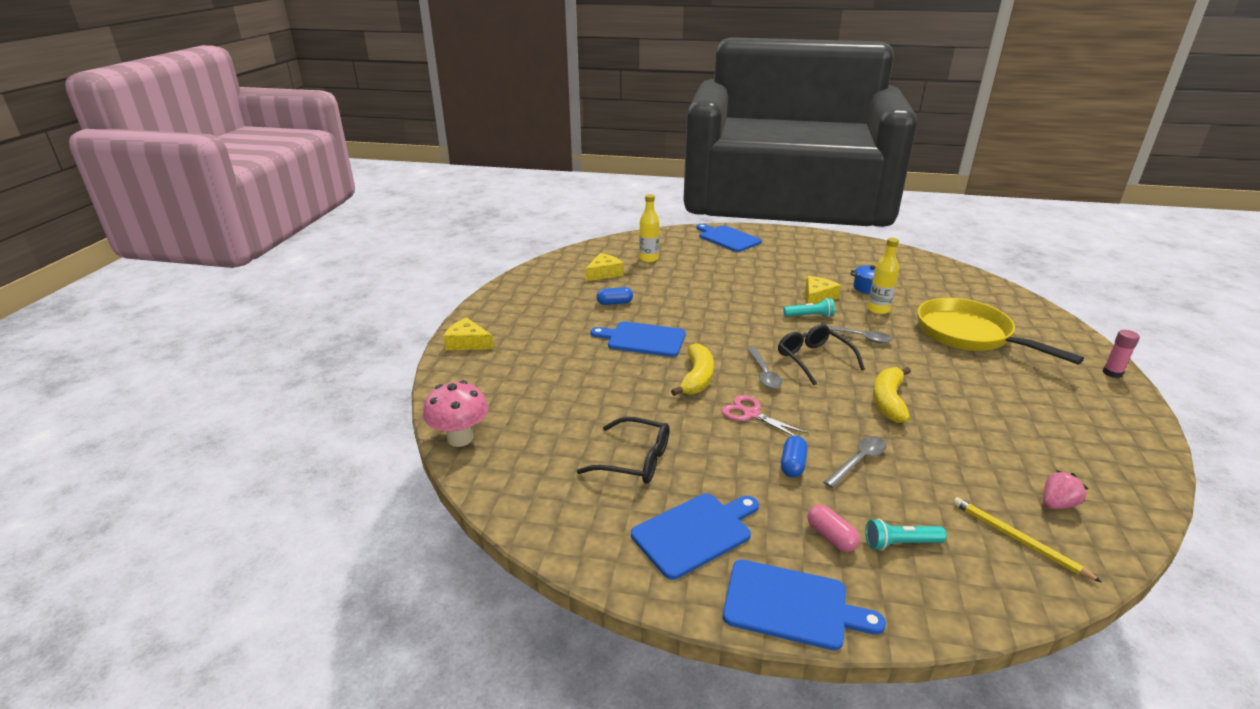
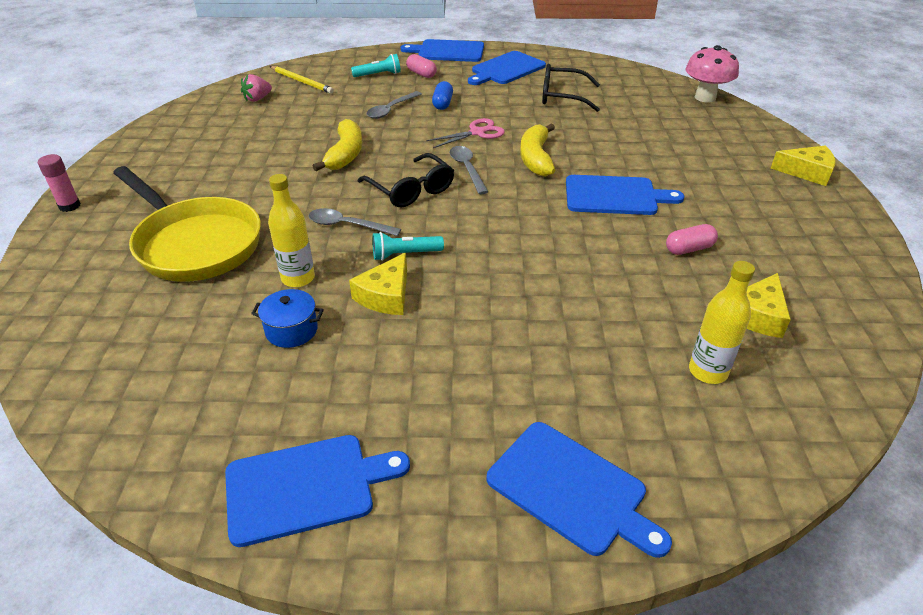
camera: 170 degrees right, 10 degrees up
(614, 303) = (689, 249): blue capsule -> pink capsule
(751, 414) = (477, 133): pink scissors -> pink scissors turned 60 degrees counterclockwise
(835, 246) = (306, 487): none -> blue cutting board

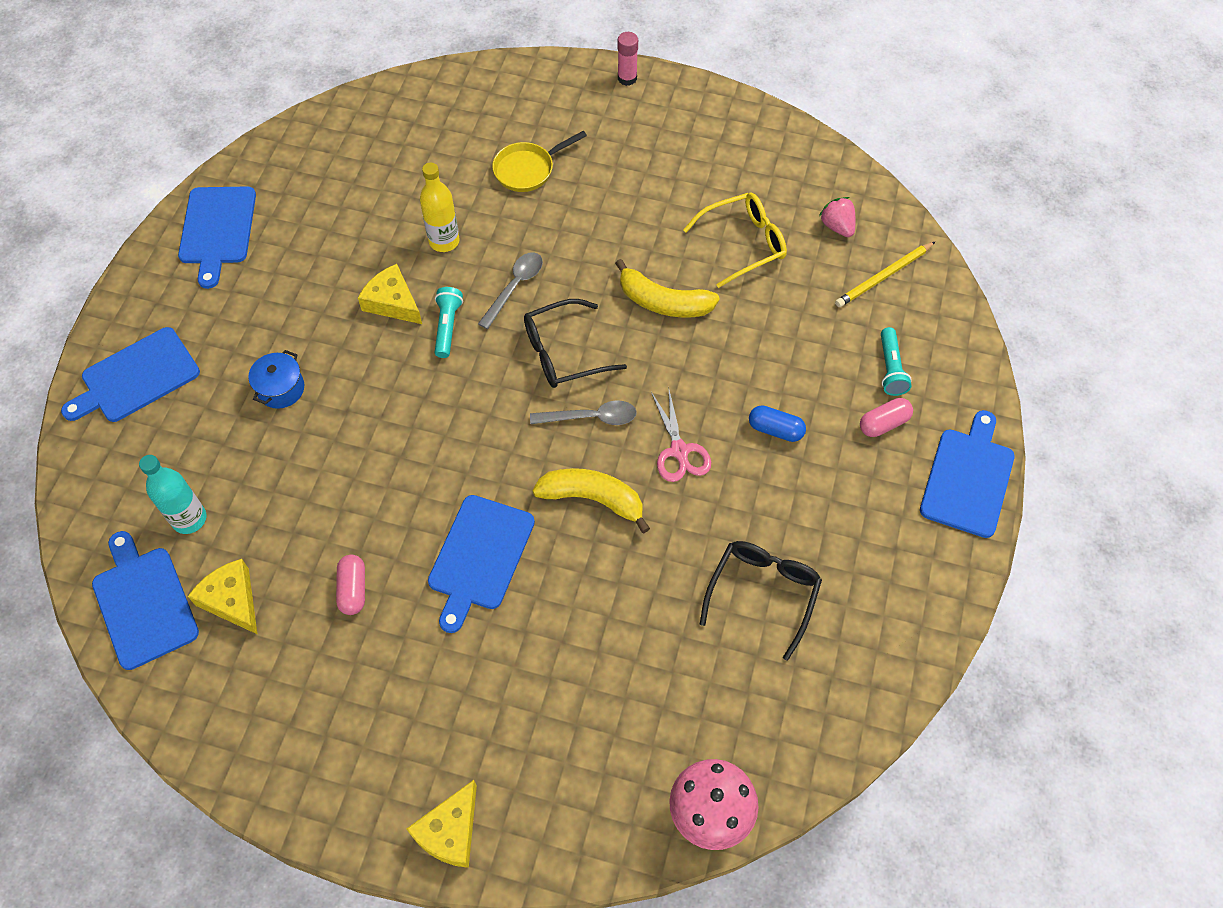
camera: 105 degrees right, 20 degrees up
(195, 244) = (528, 169): yellow pan -> yellow pan, size x0.51
(279, 130) = (744, 243): none -> yellow glasses
(291, 330) = (376, 232): blue pot -> blue pot (281, 389)
(391, 109) = (771, 366): grey spoon -> none
(506, 69) = (880, 545): blue cutting board -> blue cutting board (143, 603)
(707, 371) = (189, 519): yellow bottle -> turquoise bottle

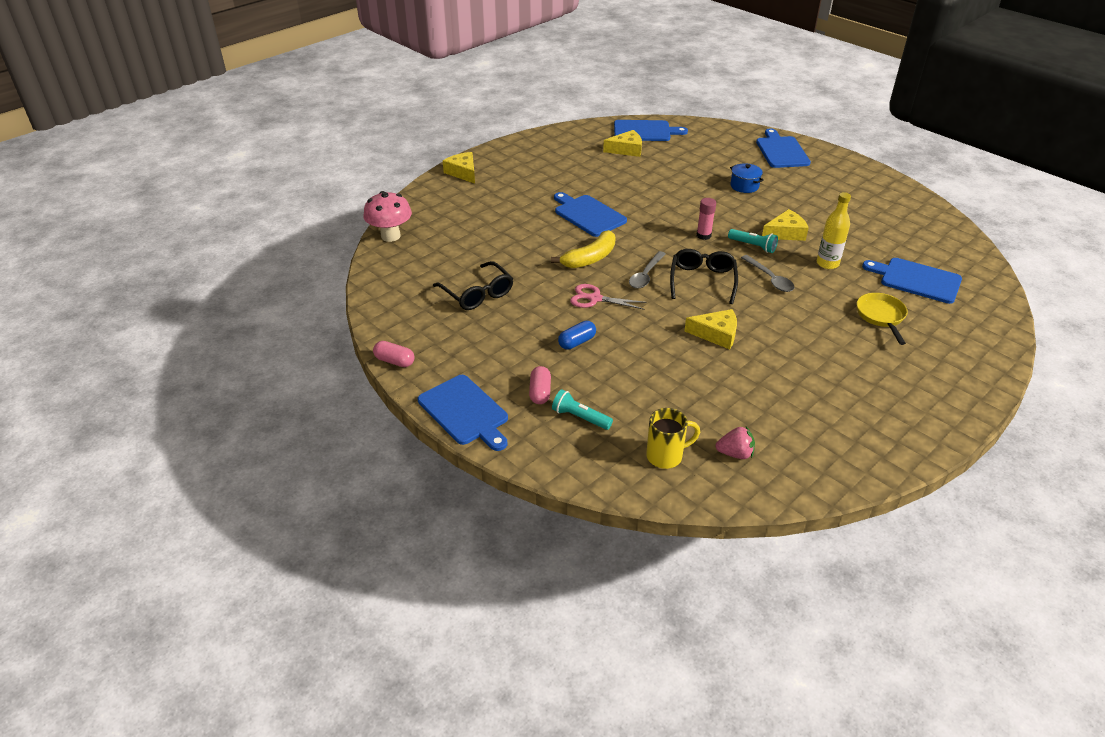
camera: 120 degrees right, 20 degrees down
(189, 519) = (681, 148): turquoise bottle -> none
(217, 229) = (881, 192): blue cutting board -> blue cutting board (917, 280)
(353, 589) = (603, 178): pink capsule -> pink capsule (394, 361)
(627, 78) = (972, 401): pink glue stick -> pink glue stick (703, 235)
(663, 302) = (716, 334): yellow banana -> yellow cheese
(744, 243) = (748, 393): yellow glasses -> none
(883, 276) = (666, 456): yellow pencil -> yellow mug

